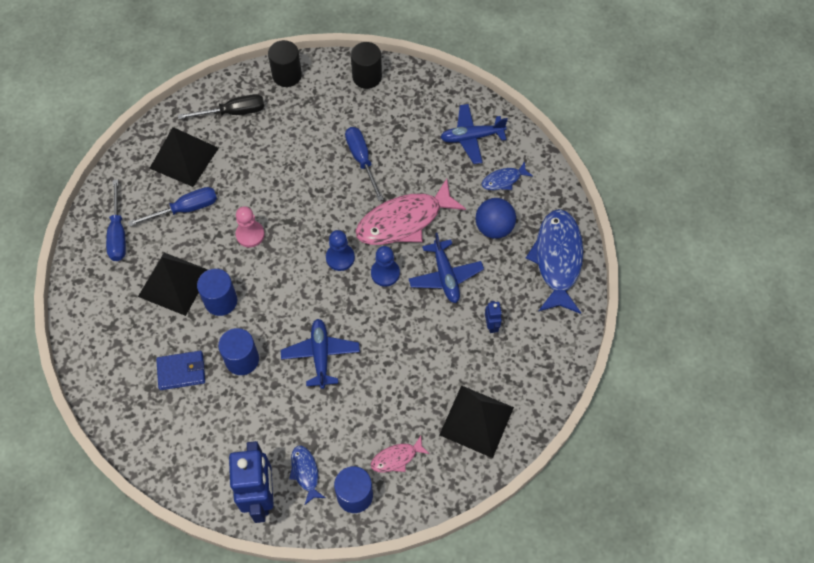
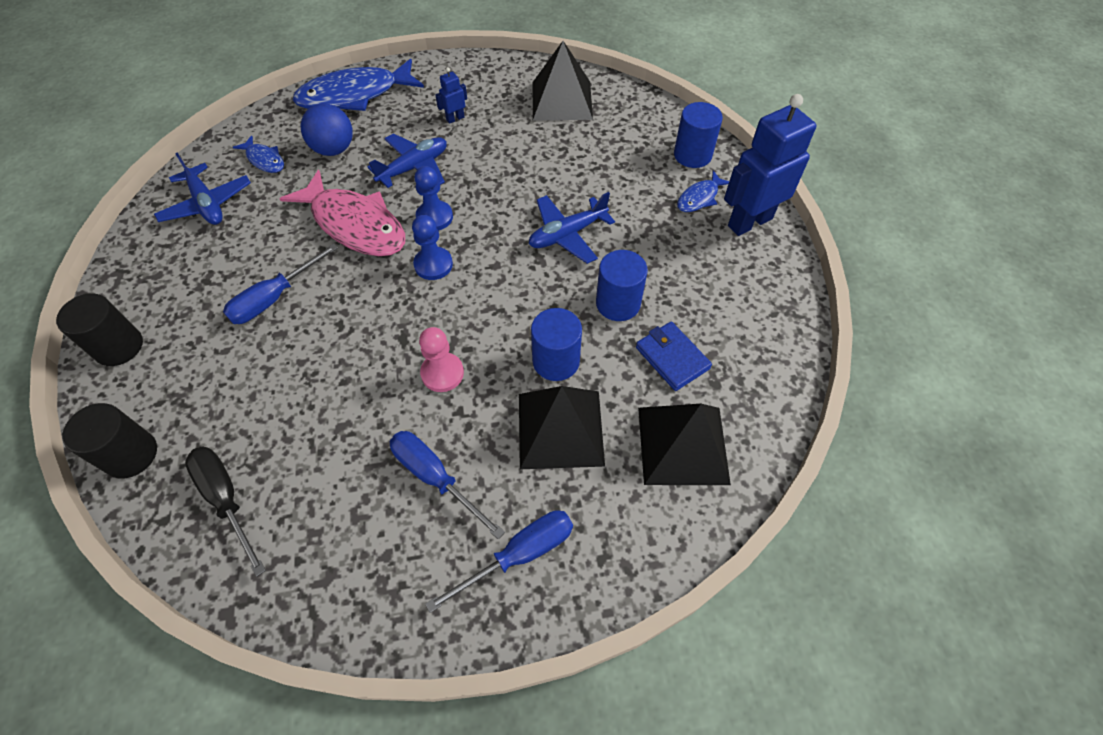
camera: 115 degrees left, 5 degrees down
(184, 158) = (341, 530): black pyramid -> black pyramid (683, 445)
(396, 458) = (635, 139): pink fish -> none

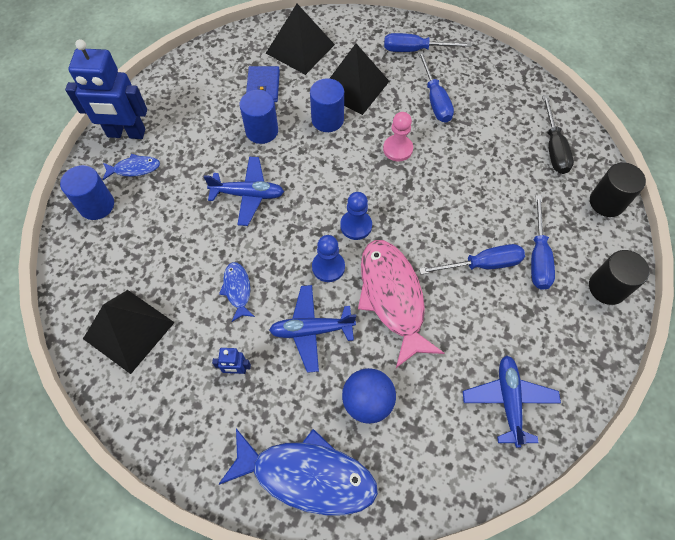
camera: 145 degrees left, 5 degrees up
(211, 339) = (538, 256): none -> blue screwdriver
(264, 160) = (437, 430): blue fish -> blue fish (237, 290)

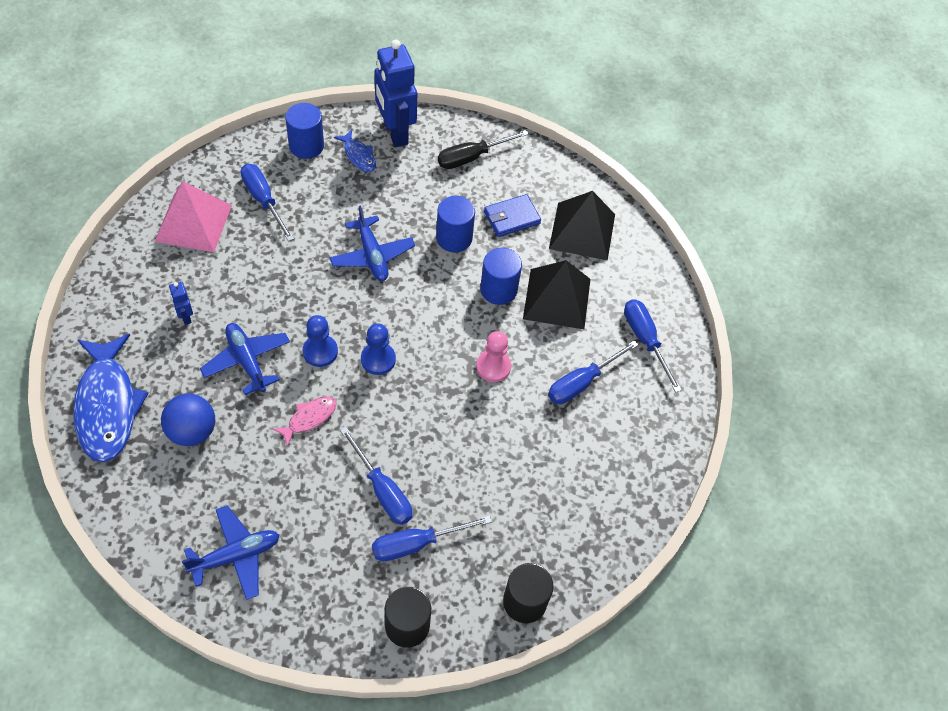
camera: 60 degrees right, 5 degrees down
(129, 330) = (193, 223): black pyramid -> pink pyramid
(138, 260) = (263, 200): none -> blue screwdriver
(237, 290) = (265, 287): blue fish -> none
(393, 297) = (309, 418): pink fish -> pink fish, size x0.48
(553, 147) = (577, 525): black screwdriver -> black screwdriver (472, 157)

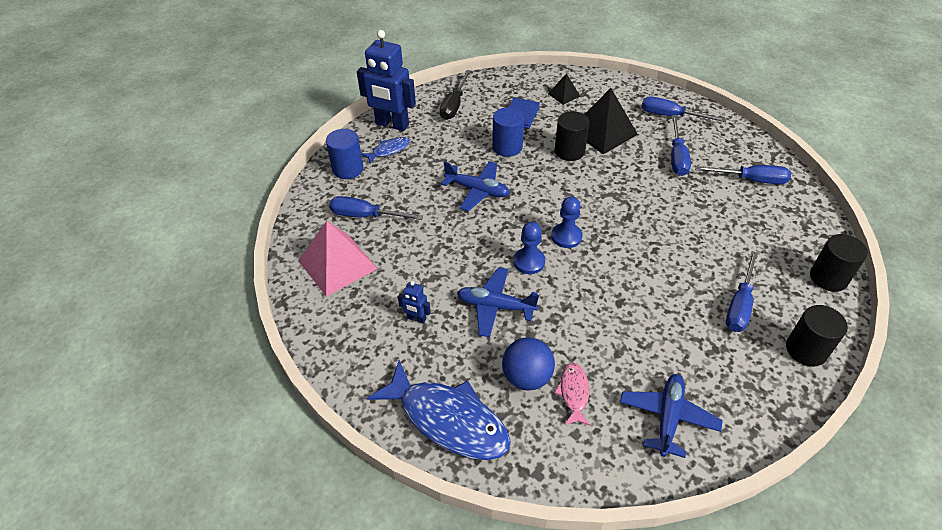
camera: 40 degrees left, 10 degrees down
(309, 418) = (581, 301): pink fish -> pink fish (573, 393)
(358, 156) = (388, 150): blue fish -> blue fish turned 45 degrees counterclockwise
(382, 490) = (679, 297): blue screwdriver -> blue screwdriver (751, 180)
(493, 367) = (627, 187): pink pawn -> none
(498, 289) = (569, 151): blue cylinder -> black cylinder
(582, 231) = (564, 95): black pyramid -> black pyramid, size x0.51

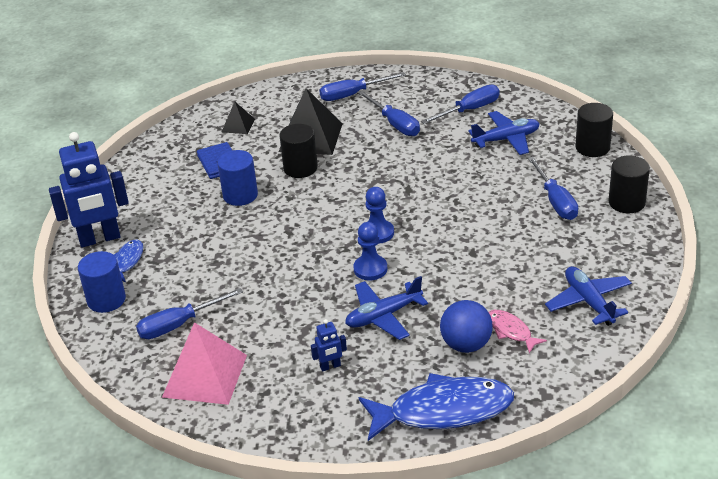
camera: 40 degrees left, 10 degrees down
(454, 105) = (142, 188): black screwdriver -> none
(477, 190) = (258, 244): blue plane -> blue plane (506, 139)

